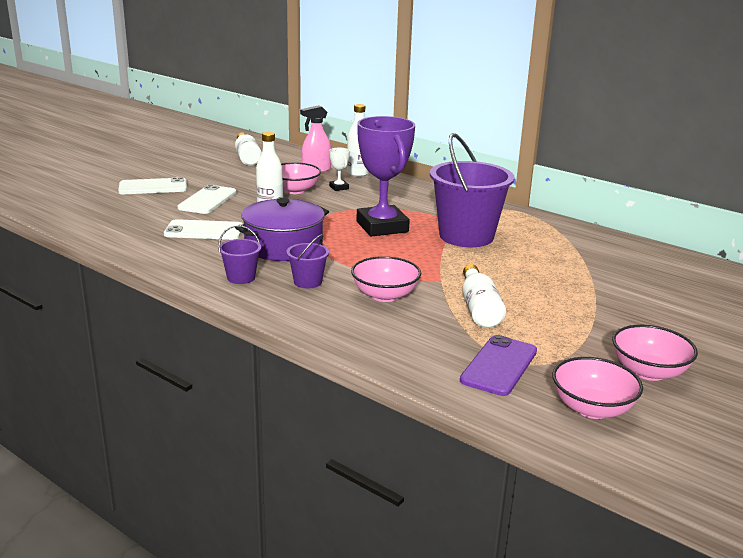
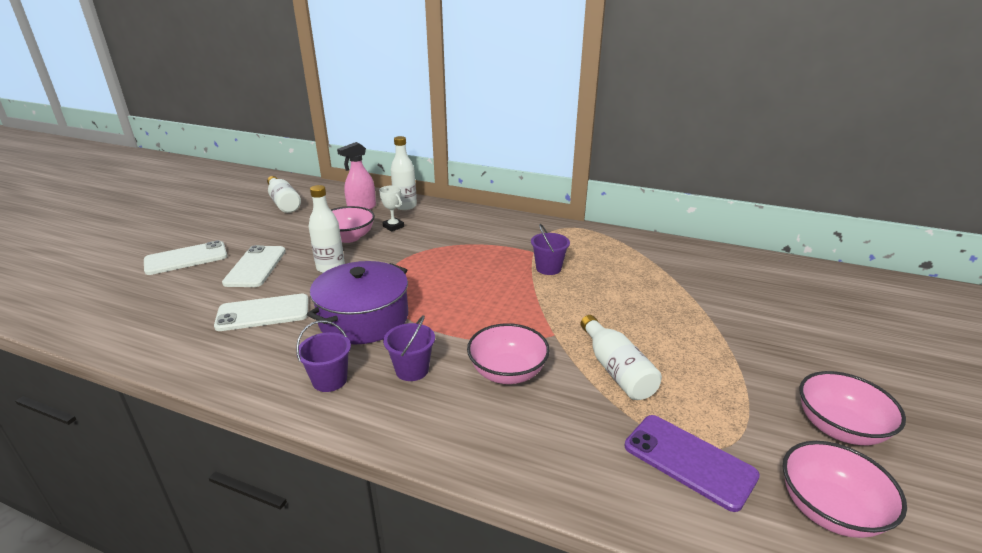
camera: 15 degrees left, 5 degrees up
(382, 227) = (459, 271): purple trophy -> none
(466, 236) = (548, 268): purple bucket -> purple bucket, size x0.45
(499, 366) = (689, 461): purple phone -> purple phone turned 60 degrees counterclockwise

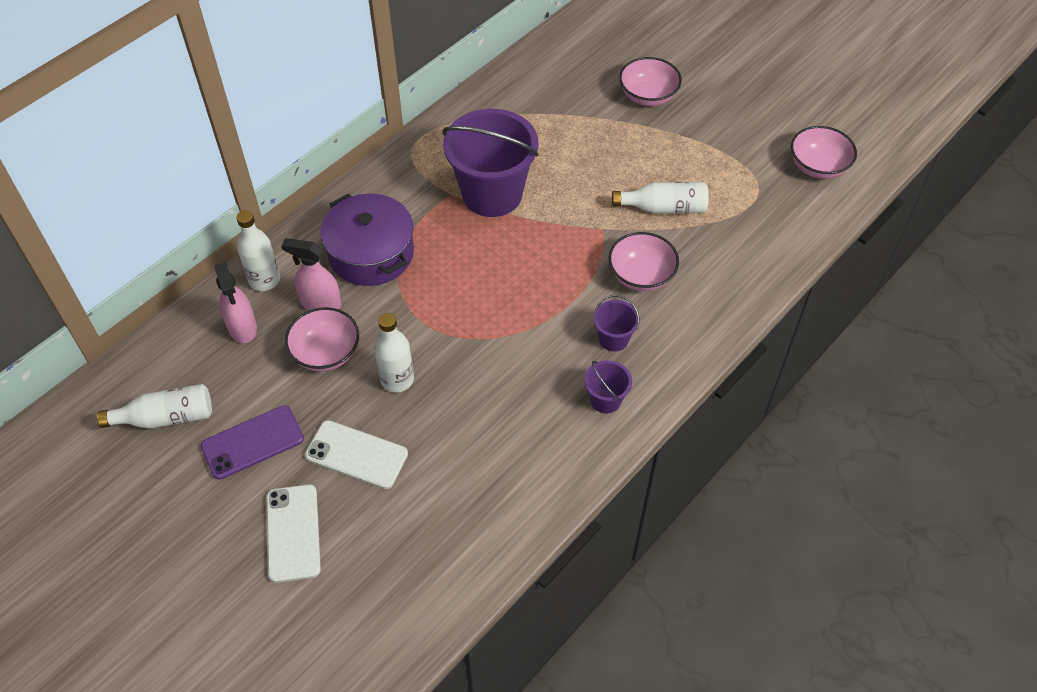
camera: 70 degrees left, 25 degrees up
(263, 313) = (469, 448): white phone -> none
(364, 319) = (518, 362): purple pot -> purple pot (371, 253)
(393, 226) = (320, 303): white trophy -> pink spray bottle
(548, 268) = (492, 194): purple bucket -> purple bucket, size x2.22
(689, 461) = (764, 210): purple phone -> purple phone (252, 442)
(839, 428) = (761, 122): pink bowl -> pink bowl (648, 96)

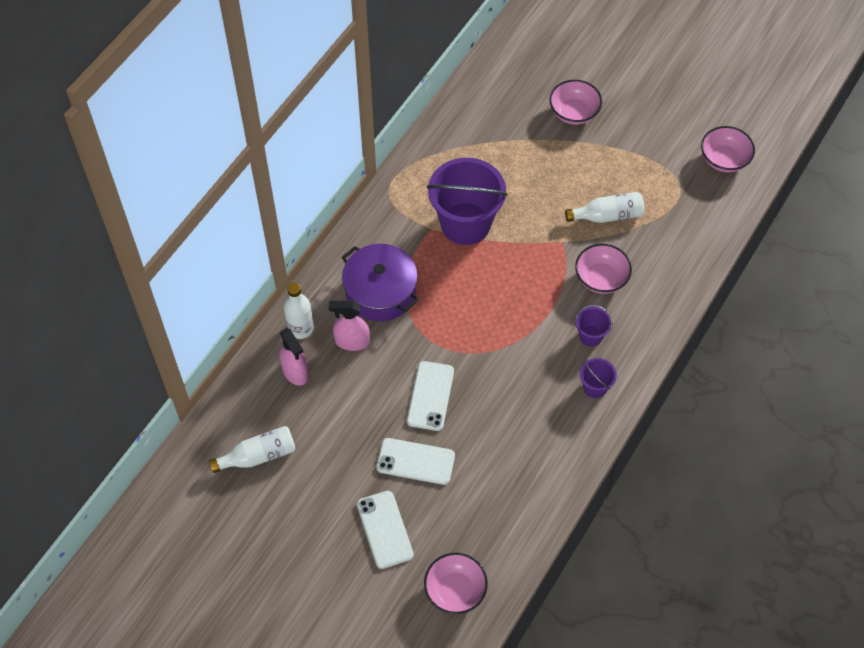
camera: 10 degrees left, 5 degrees up
(252, 442) = (332, 465): purple phone -> none
(326, 353) = (368, 383): pink bowl -> pink bowl (455, 590)
(397, 379) = (430, 396): white bottle -> white phone

